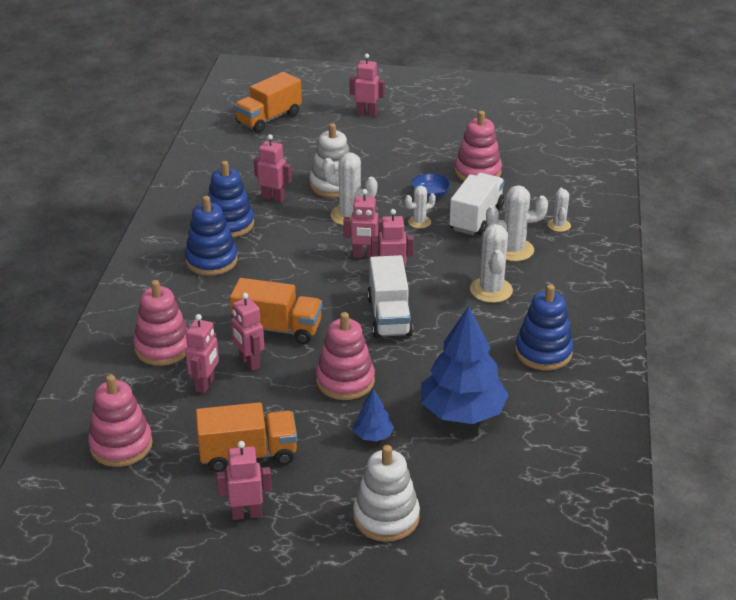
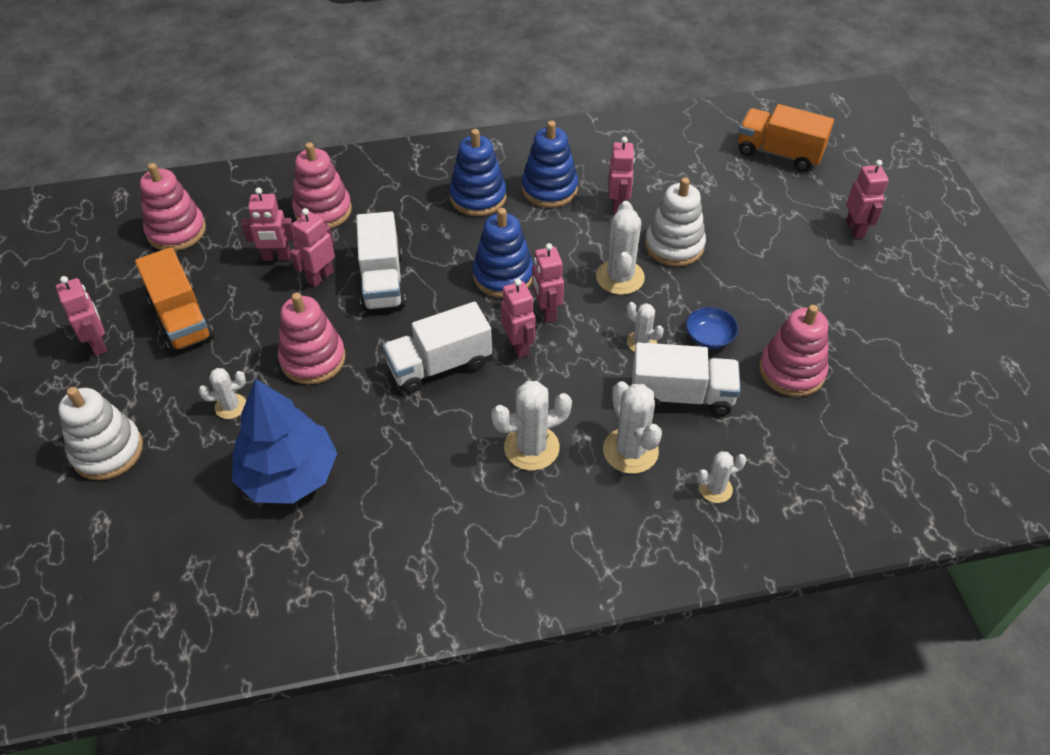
camera: 70 degrees right, 15 degrees up
(277, 329) = (382, 281): orange truck -> white truck
(373, 435) = (230, 406): blue tree -> white cactus
(543, 352) = (424, 531): blue stacking toy -> blue stacking toy (503, 276)

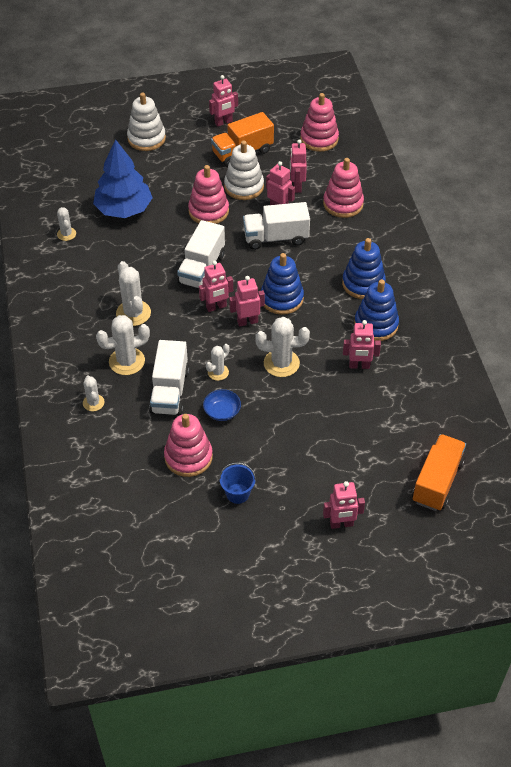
camera: 90 degrees right, 0 degrees up
(230, 406) = (174, 181): white cactus -> white cactus (66, 234)
(439, 365) = (201, 269): white truck -> white truck turned 135 degrees counterclockwise
(674, 246) = (316, 398): white stacking toy -> white stacking toy (244, 187)
(837, 320) = (237, 493): none -> blue bucket

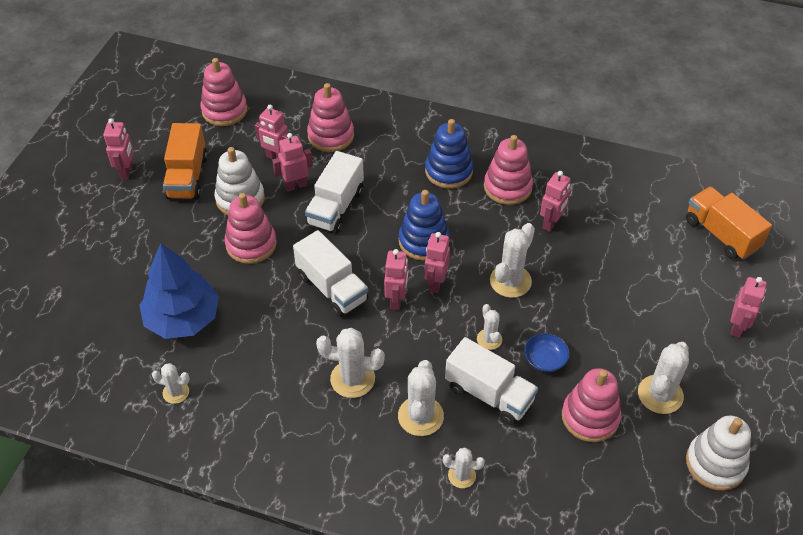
camera: 60 degrees left, 0 degrees up
(146, 138) = (87, 248): white stacking toy -> white stacking toy (715, 463)
(237, 493) = (660, 394): blue bucket -> white cactus
(376, 325) = (507, 187): blue stacking toy -> pink stacking toy

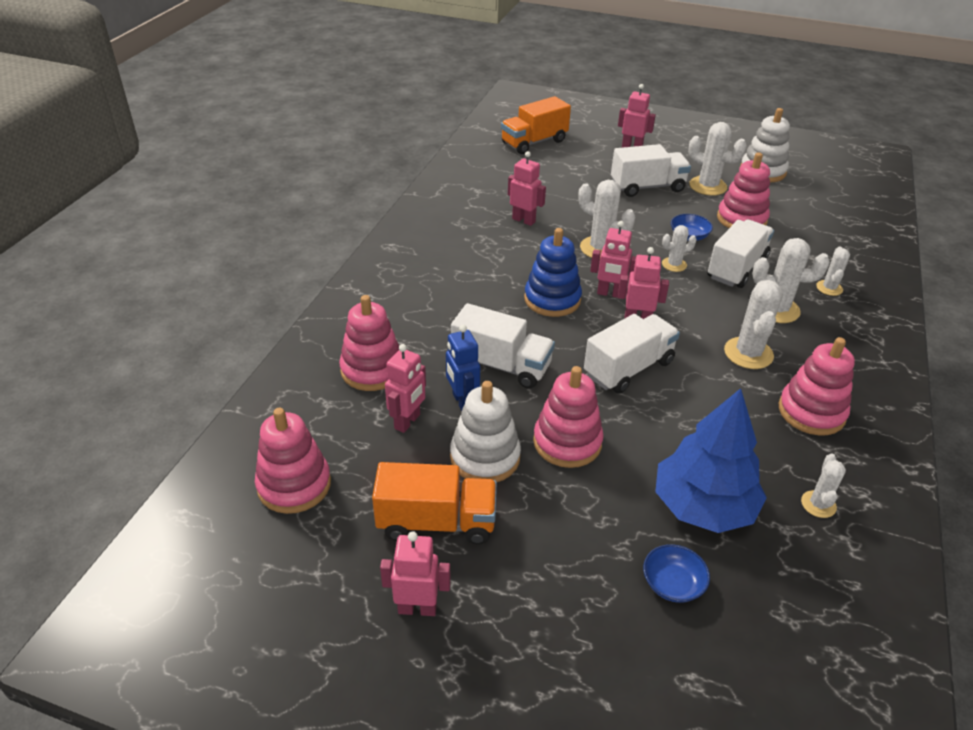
camera: 90 degrees left, 10 degrees down
(122, 292) = (672, 584): none -> blue bowl
(295, 185) = (462, 402): pink robot -> blue robot
(448, 171) = (447, 278): blue stacking toy -> none
(507, 187) = (473, 242): pink stacking toy -> pink stacking toy (811, 412)
(643, 333) = (647, 187): none -> white truck

